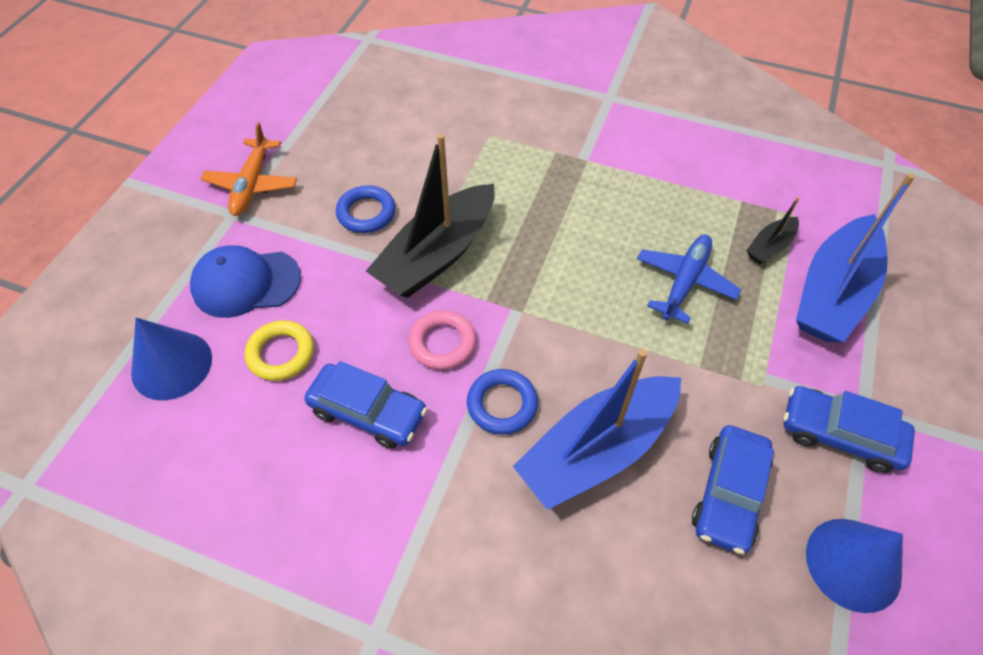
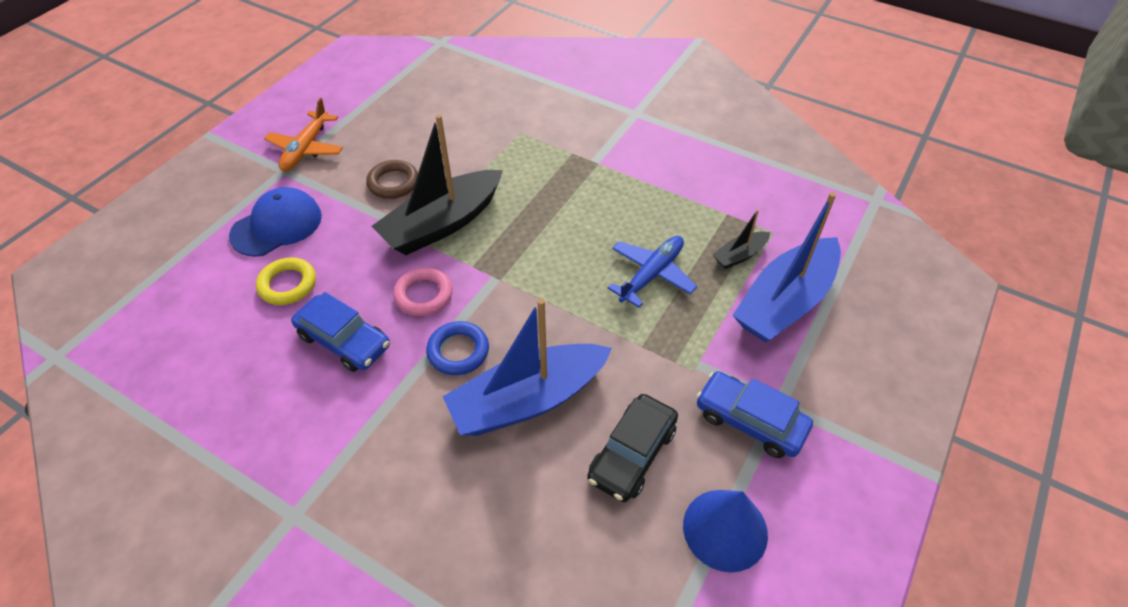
camera: 10 degrees right, 5 degrees down
(172, 365) = (197, 281): blue cone -> none
(246, 283) = (277, 225): blue cap -> blue cap turned 135 degrees clockwise
(366, 213) = (393, 183): blue ring -> brown ring
(729, 494) = (632, 454): blue car -> black car

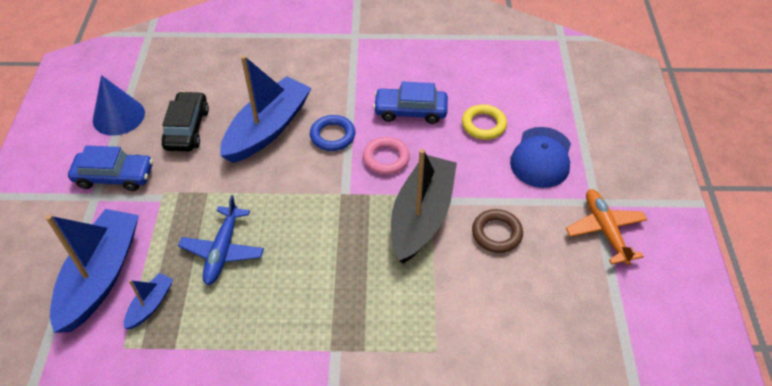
camera: 150 degrees right, 0 degrees up
(739, 255) = (150, 305): black boat -> blue boat

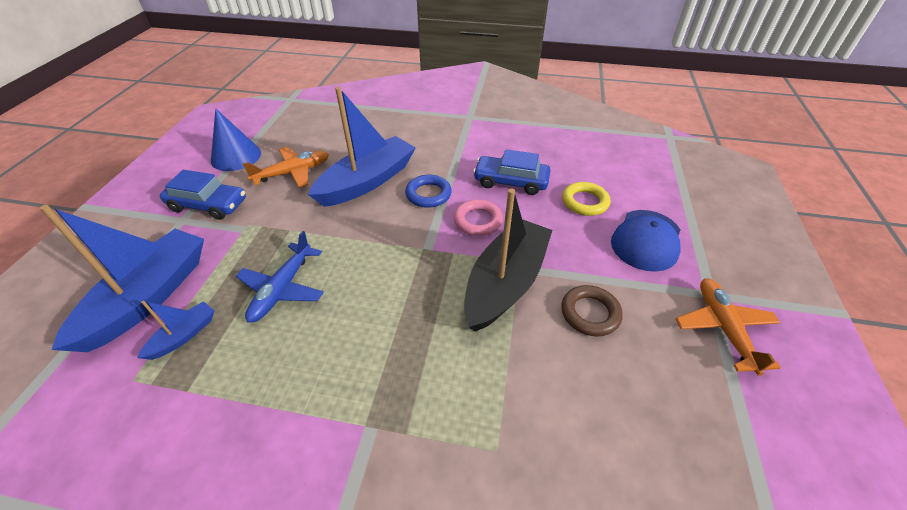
camera: 10 degrees right, 5 degrees down
(187, 128) = (292, 173): black car -> orange plane

